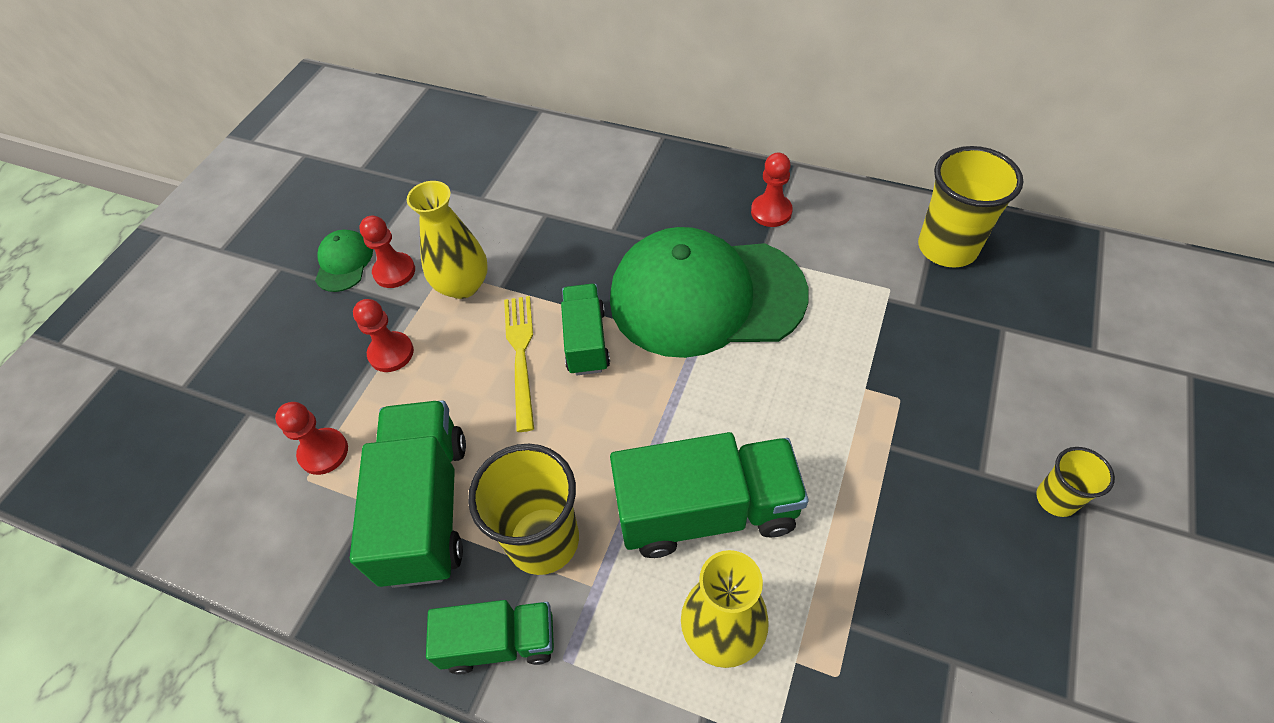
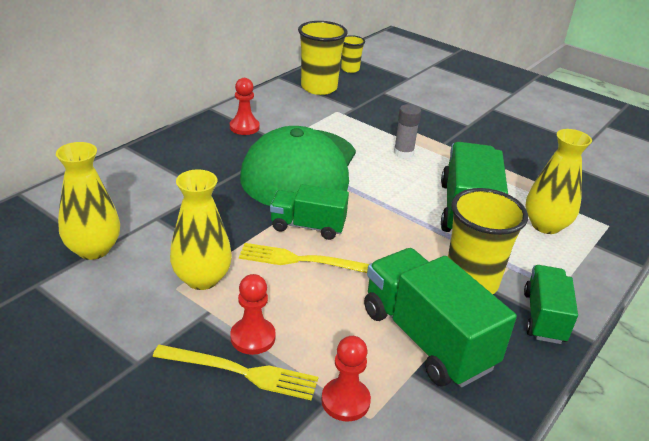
camera: 80 degrees left, 20 degrees down
(344, 263) = (103, 358): green cap -> none
(345, 360) = (241, 372): none -> yellow fork
(394, 272) = (148, 321): red pawn -> none
(426, 508) = (427, 338): green truck -> green truck turned 45 degrees clockwise
(478, 194) = (93, 249): none -> yellow vase
(821, 399) = (403, 153): none -> grey glue stick
(1056, 499) = (488, 113): yellow cup -> yellow cup (350, 69)

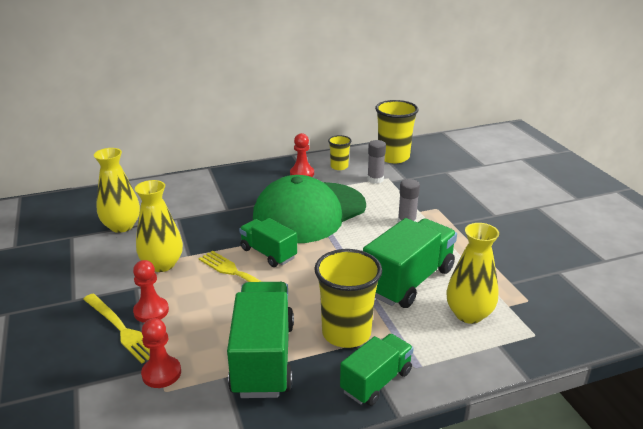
camera: 35 degrees right, 5 degrees down
(327, 116) = (375, 179): none -> grey glue stick
(350, 69) = (437, 148): yellow cup -> yellow cup (339, 166)

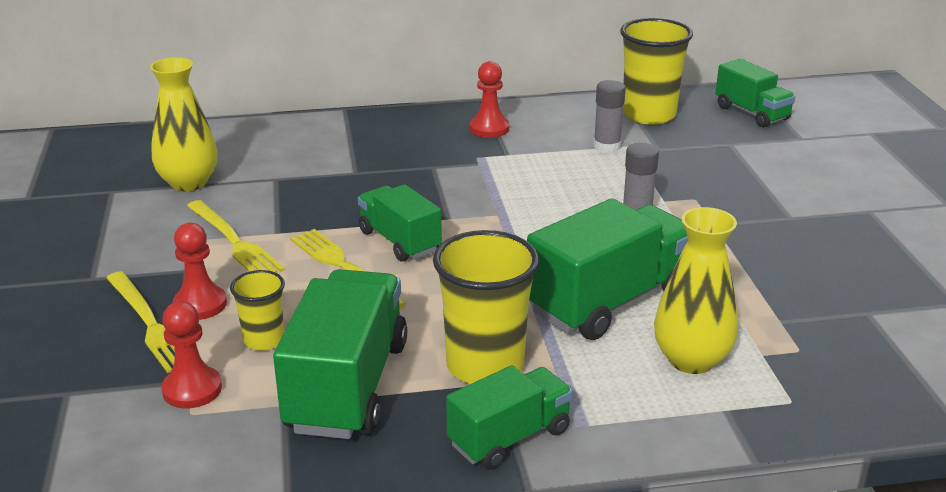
camera: 10 degrees right, 0 degrees up
(162, 264) = (234, 242): yellow vase -> yellow fork
(309, 212) = (482, 187): green cap -> none
(339, 166) = (553, 122): yellow cup -> yellow cup (264, 340)
(451, 151) = (752, 113): none -> green truck

